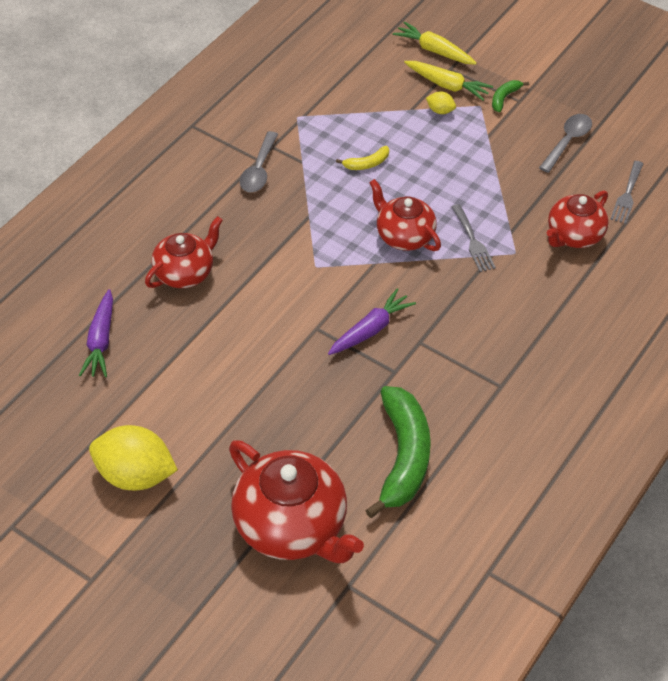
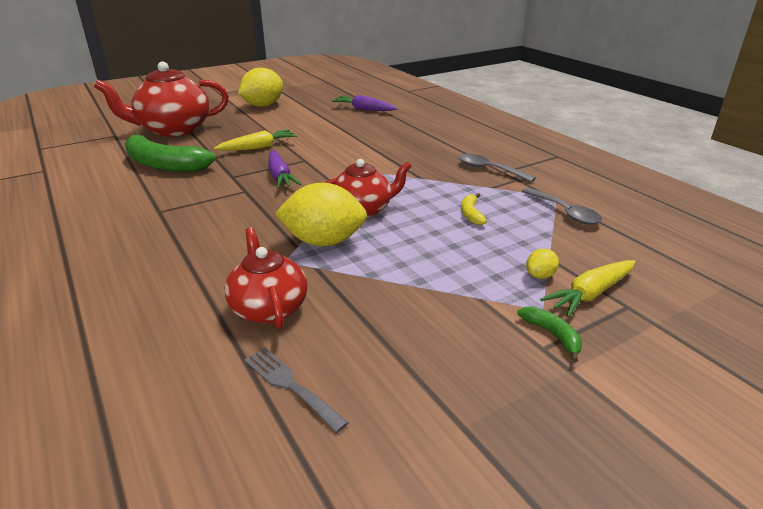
camera: 115 degrees right, 20 degrees down
(185, 273) = (398, 133): red teapot -> none
(434, 51) = (670, 304): yellow carrot -> yellow carrot (258, 147)
(473, 241) = (324, 241): grey fork -> yellow lemon
(567, 141) = (434, 365): grey spoon -> grey spoon (564, 212)

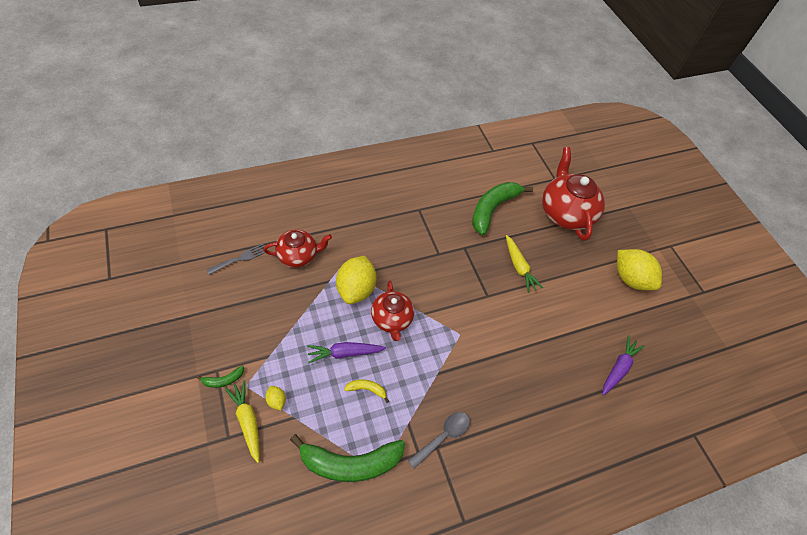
camera: 95 degrees right, 25 degrees up
(280, 176) = (459, 276): purple carrot -> purple carrot (345, 353)
(564, 212) = (350, 463): grey spoon -> green banana

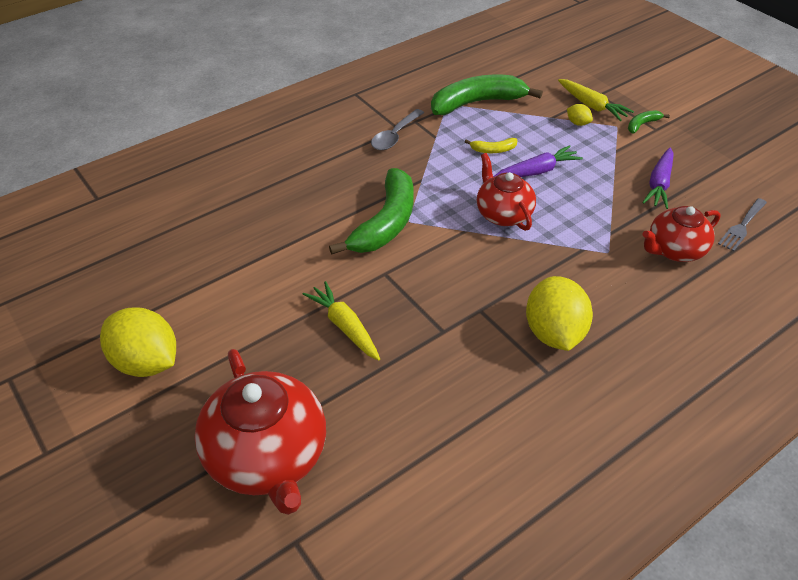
camera: 170 degrees right, 10 degrees down
(356, 289) = (569, 233): yellow lemon -> yellow lemon (554, 333)
(493, 209) = (416, 417): green banana -> green banana (386, 223)
(618, 368) = (186, 238): purple carrot -> purple carrot (659, 184)

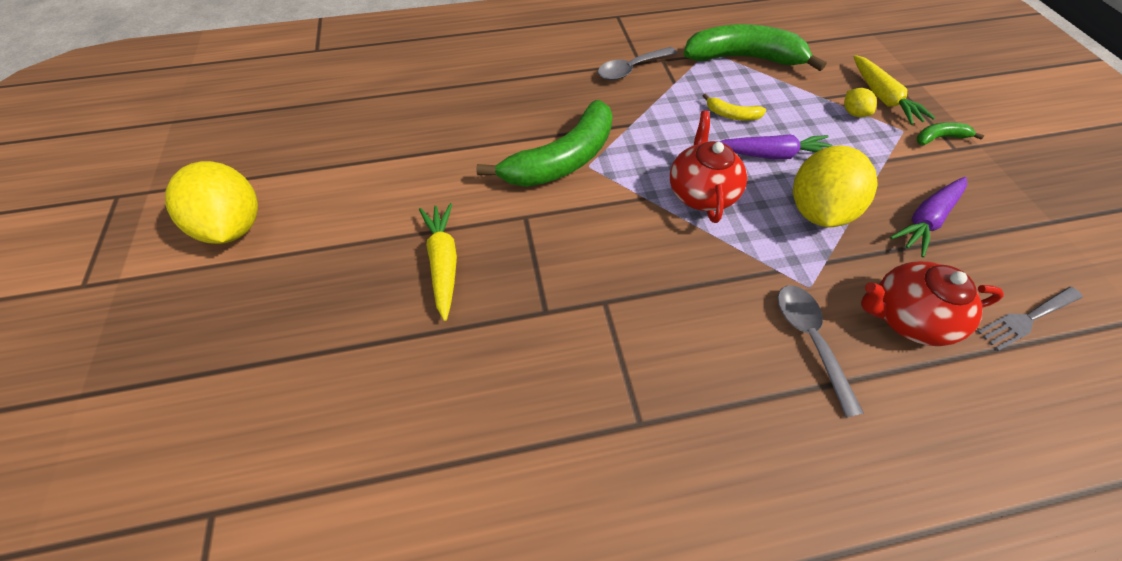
camera: 25 degrees right, 10 degrees up
(268, 457) = (262, 387): red teapot -> none
(554, 333) = (679, 370): yellow lemon -> yellow lemon (817, 210)
(624, 285) = (809, 340): none -> grey spoon

